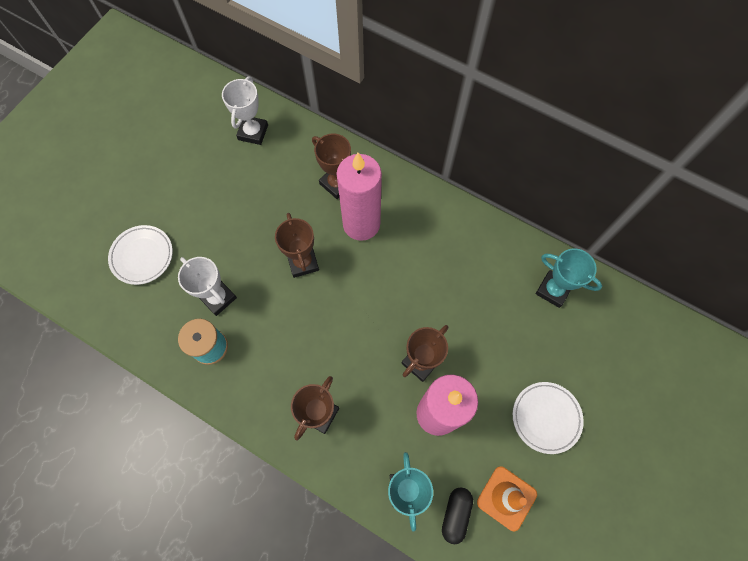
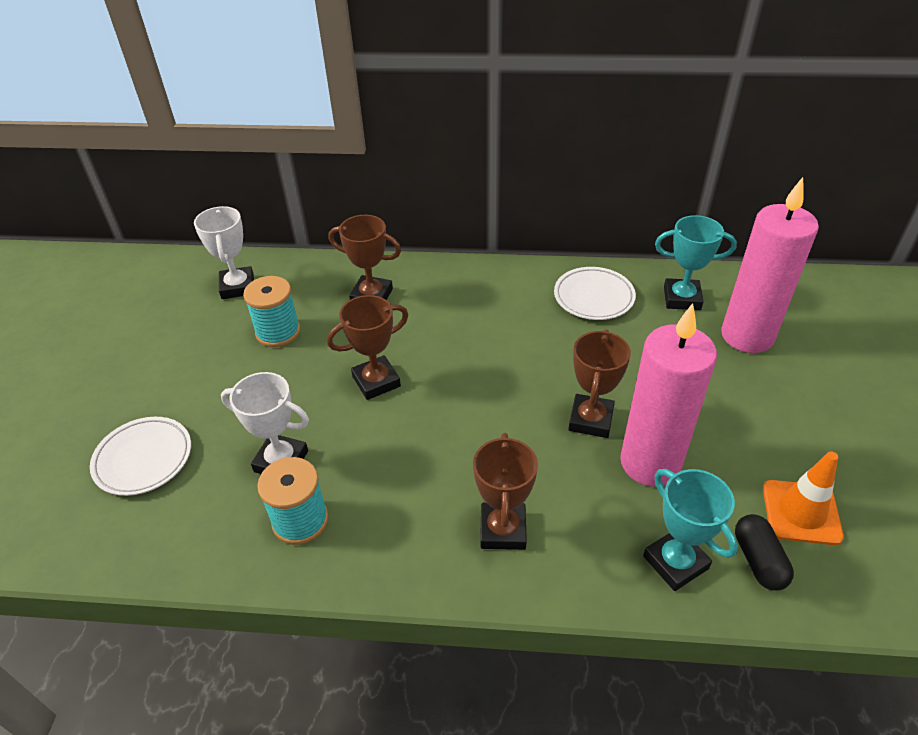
camera: 25 degrees left, 25 degrees down
(261, 188) = (278, 332): none -> turquoise spool
(303, 262) = (376, 381): brown trophy -> brown trophy turned 75 degrees counterclockwise
(361, 224) = (425, 320): pink candle -> pink candle (747, 336)
(546, 417) = (773, 412): white plate -> white plate (593, 297)

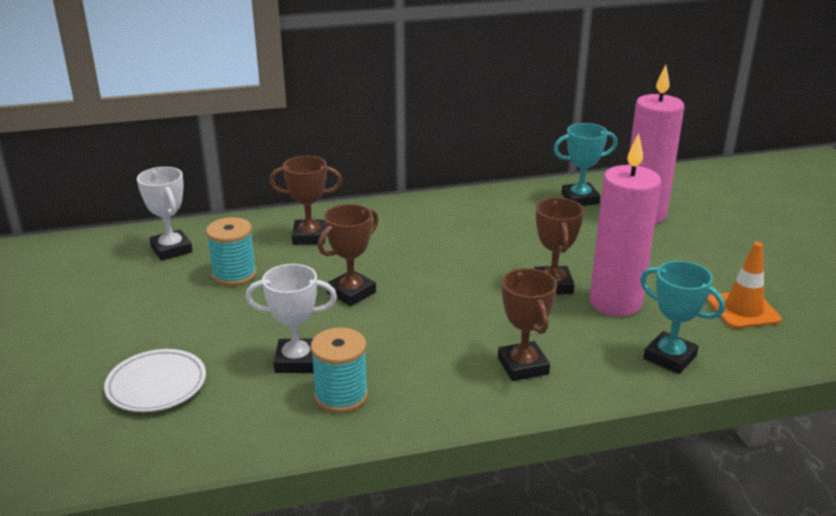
camera: 20 degrees left, 15 degrees down
(593, 297) = (508, 208): white plate -> none
(758, 560) = (729, 343): black capsule -> none

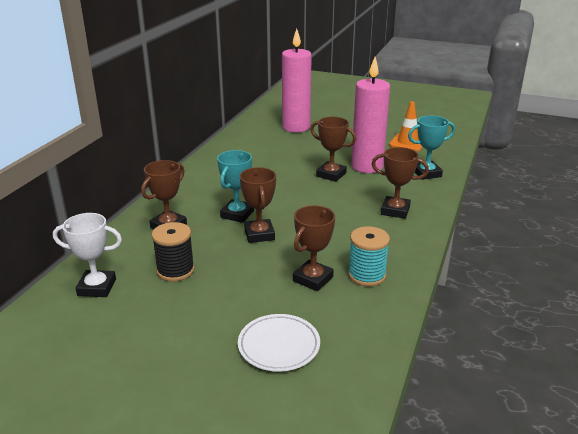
camera: 55 degrees left, 0 degrees up
(234, 274) = (175, 270): turquoise spool -> black spool
(296, 361) = (313, 279): white trophy -> brown trophy
(580, 199) = (256, 134): turquoise trophy -> turquoise trophy (237, 214)

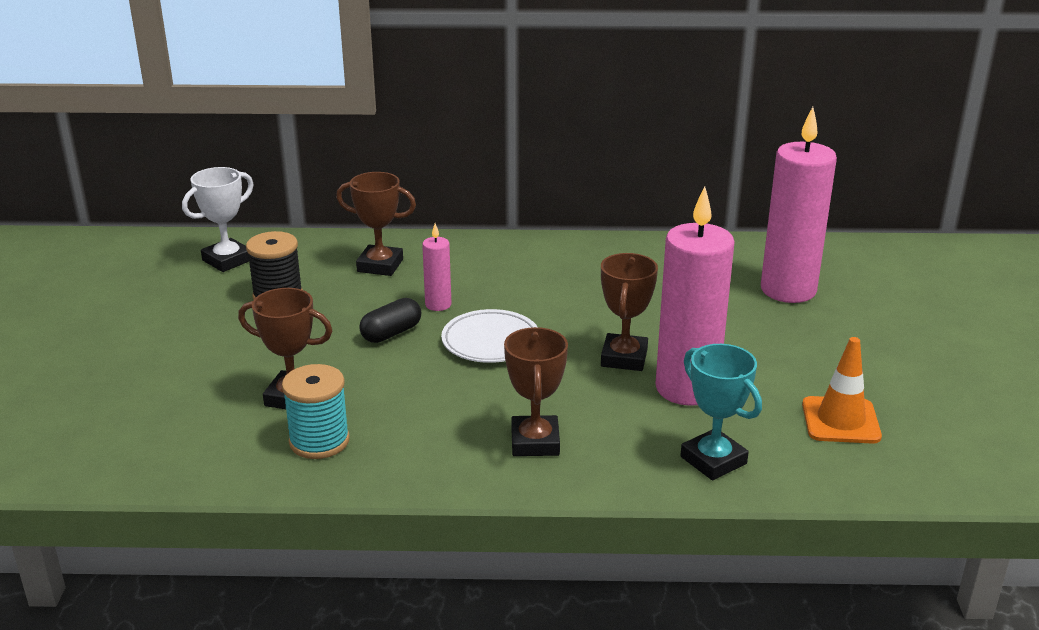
camera: 70 degrees right, 0 degrees up
(97, 287) = (227, 260): white trophy -> white trophy turned 60 degrees clockwise
(237, 214) = (438, 305): turquoise trophy -> pink candle
(259, 234) = (391, 333): brown trophy -> black capsule
(279, 346) = (140, 399): white plate -> white plate (490, 342)

